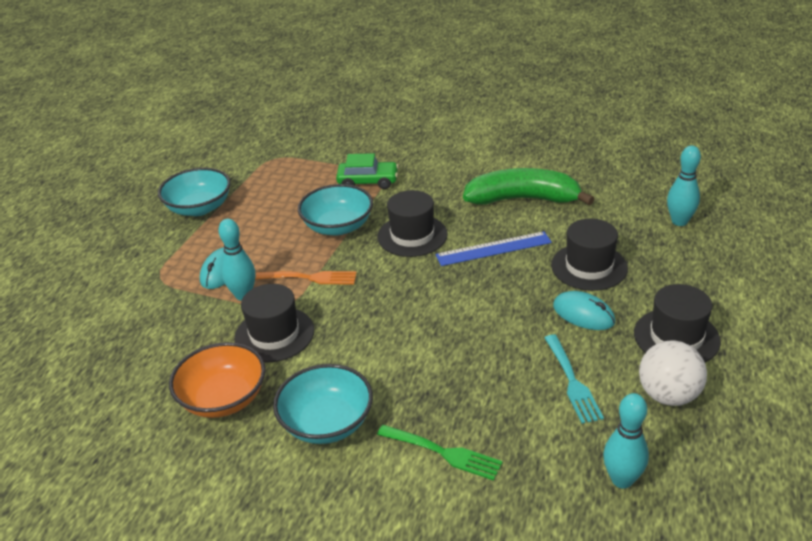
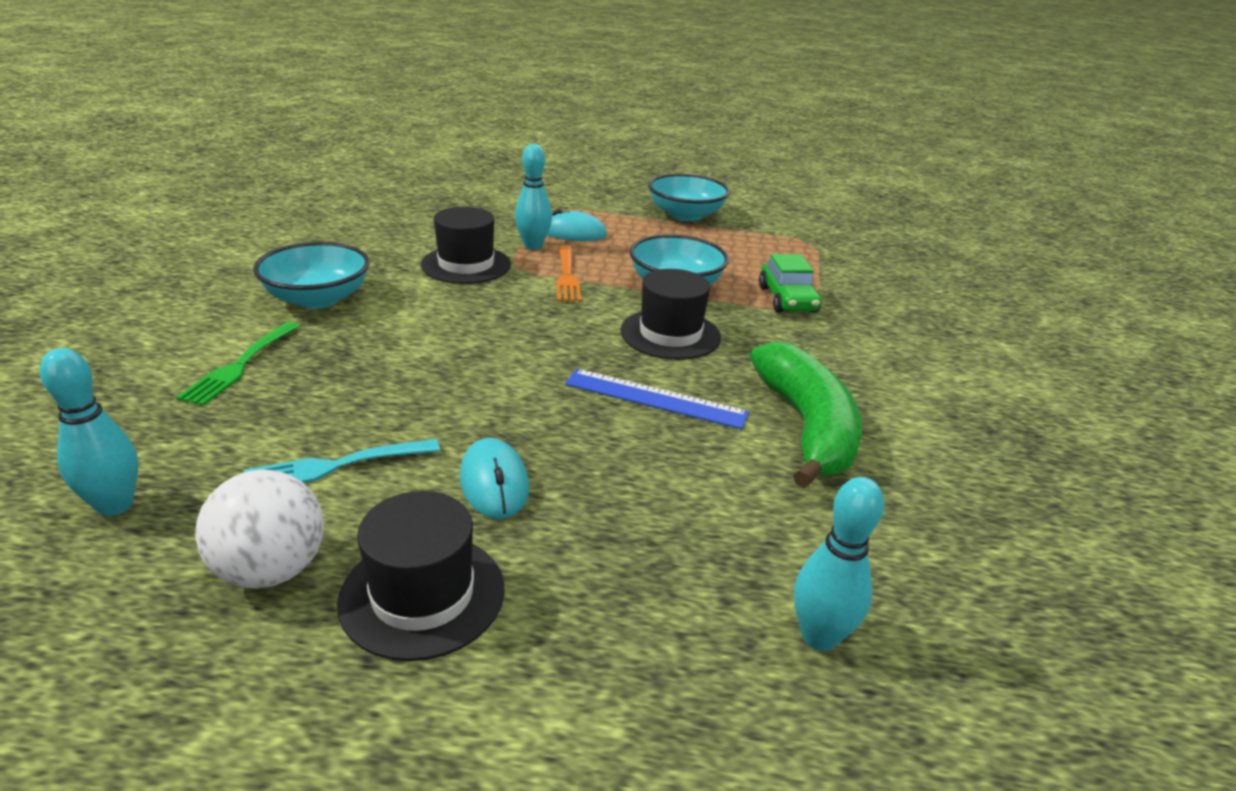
camera: 75 degrees right, 5 degrees down
(223, 398) = (371, 249): orange bowl -> none
(493, 249) = (655, 398): blue ruler -> blue ruler turned 45 degrees counterclockwise
(583, 314) = (494, 483): turquoise mouse -> turquoise mouse turned 45 degrees counterclockwise
(589, 267) = (625, 494): black hat -> none

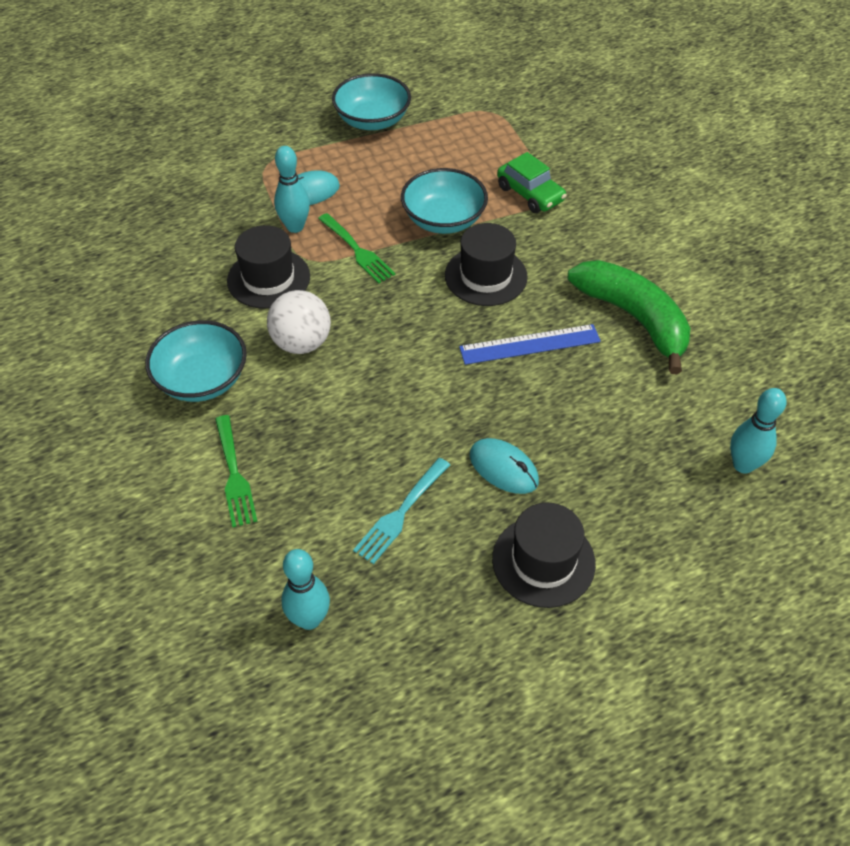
camera: 30 degrees left, 20 degrees up
(271, 570) = (451, 598): white ball -> white ball (302, 343)
(567, 276) = (357, 250): orange fork -> green fork

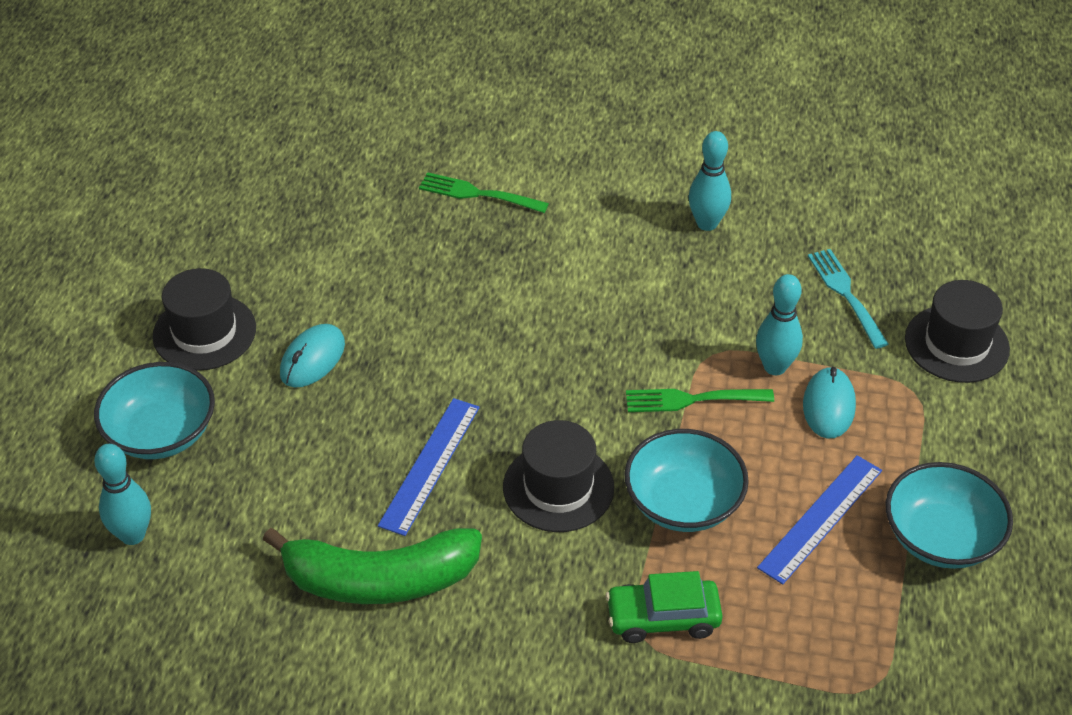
camera: 125 degrees right, 5 degrees down
(202, 379) = (605, 214): turquoise bowl -> turquoise bowl (161, 433)
(268, 278) = (705, 311): black hat -> black hat (956, 344)
(302, 343) = (591, 296): white ball -> none
(309, 619) = (305, 181): turquoise bowling pin -> turquoise bowling pin (707, 223)
(400, 513) = (339, 271): turquoise fork -> turquoise fork (846, 294)
(401, 165) = (820, 518): none -> blue ruler
(503, 468) = (312, 359): turquoise mouse -> turquoise mouse turned 45 degrees counterclockwise

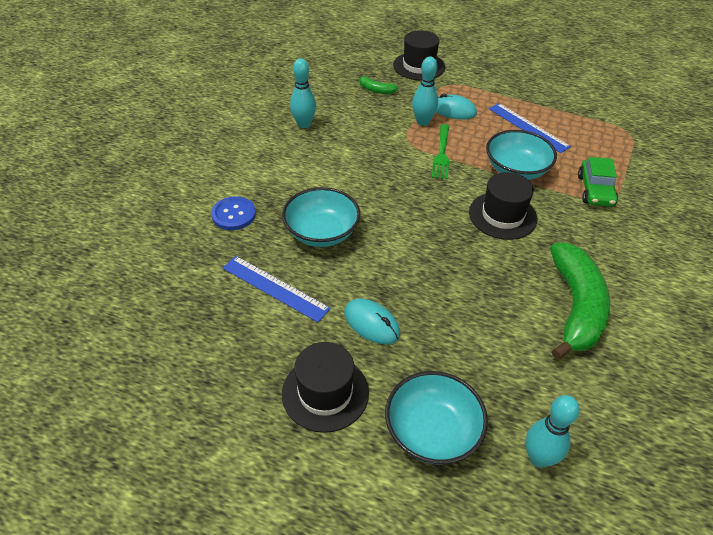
camera: 80 degrees left, 0 degrees up
(430, 465) = (480, 271): blue ruler -> blue ruler (275, 288)
(478, 194) = (233, 214): green fork -> blue button
(846, 294) = (376, 90): turquoise fork -> green banana
(941, 537) = (540, 96): turquoise bowl -> turquoise bowl (321, 232)

